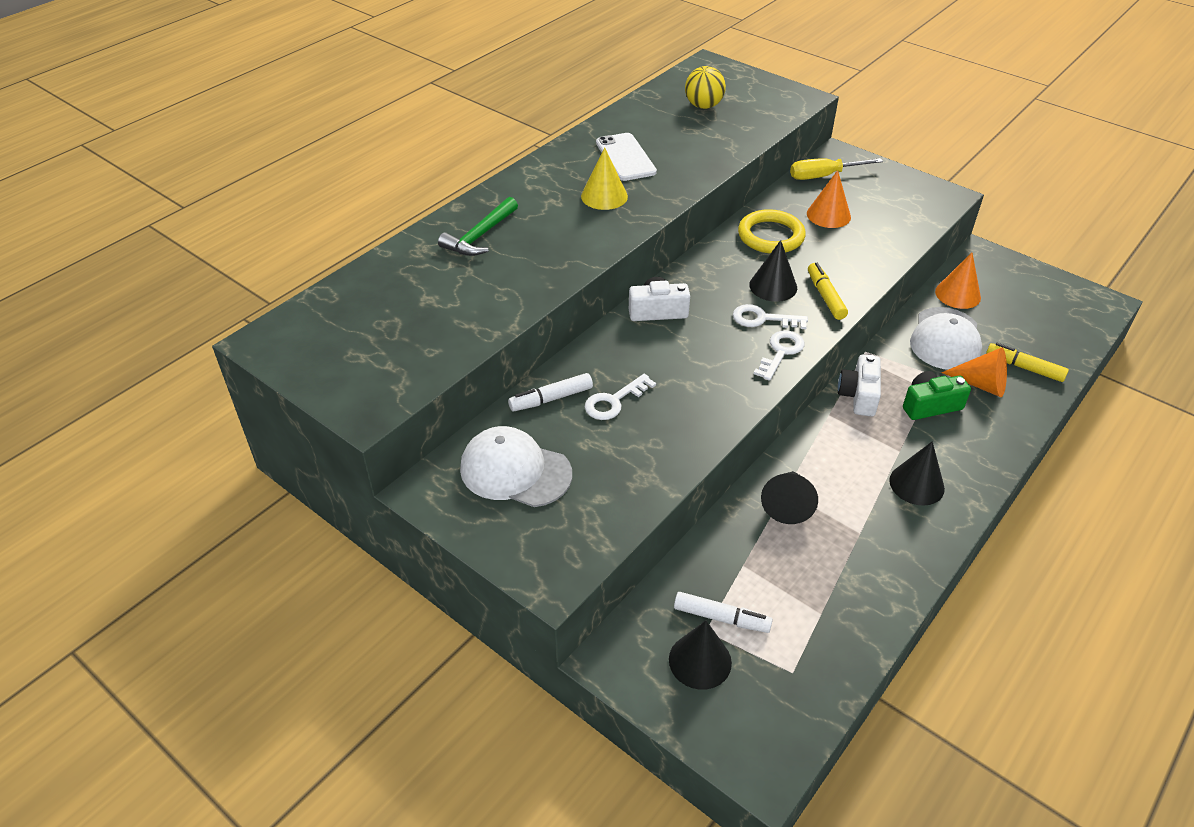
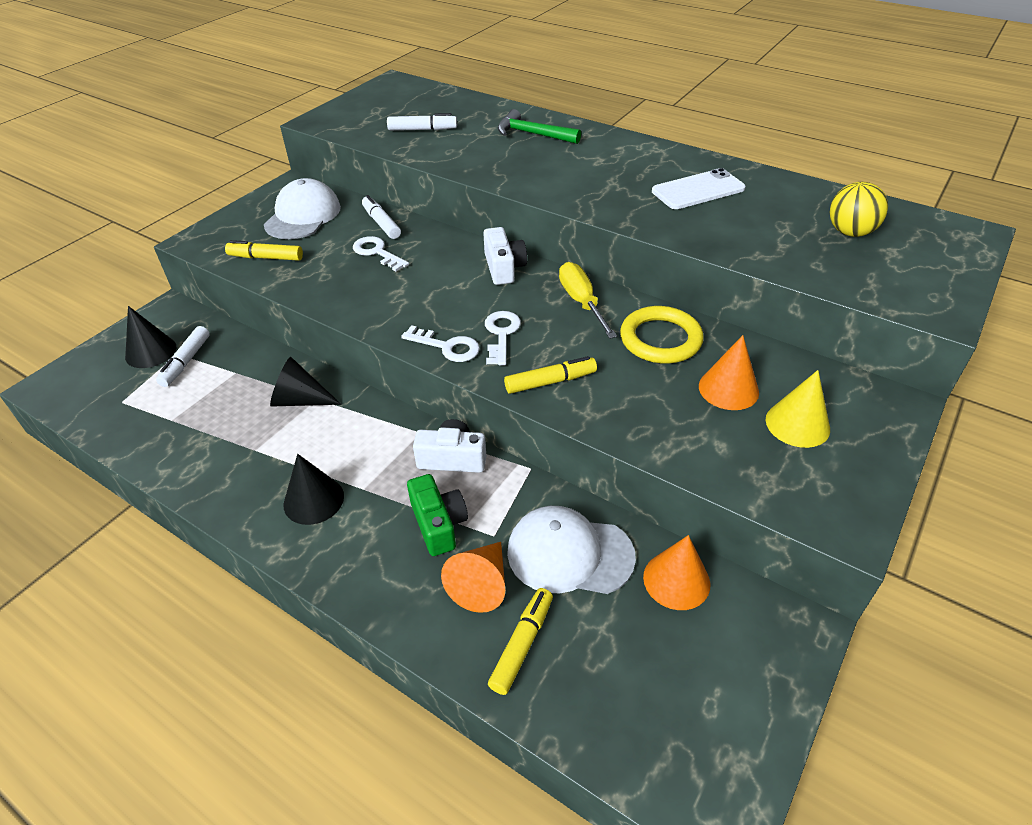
camera: 85 degrees right, 0 degrees up
(436, 315) = (422, 130): none -> white marker
(604, 196) = (617, 183): yellow cone -> yellow cone (797, 424)
(609, 498) = (266, 257): none -> yellow marker
(773, 286) = (561, 341): black cone -> none
(823, 176) = (826, 386): yellow screwdriver -> yellow screwdriver (581, 302)

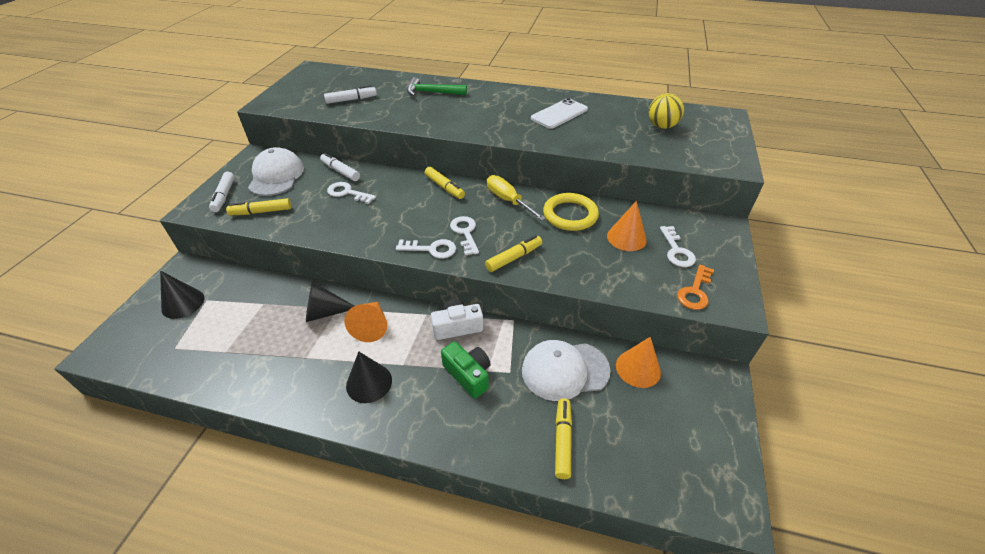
camera: 20 degrees left, 0 degrees up
(186, 362) = (217, 304): white marker -> white marker (224, 196)
(481, 584) = (516, 408): orange cone -> orange cone (371, 326)
(504, 268) = (444, 187): white camera -> yellow marker
(795, 489) = (695, 291): none -> orange key
(797, 424) = (676, 250): yellow cone -> white key

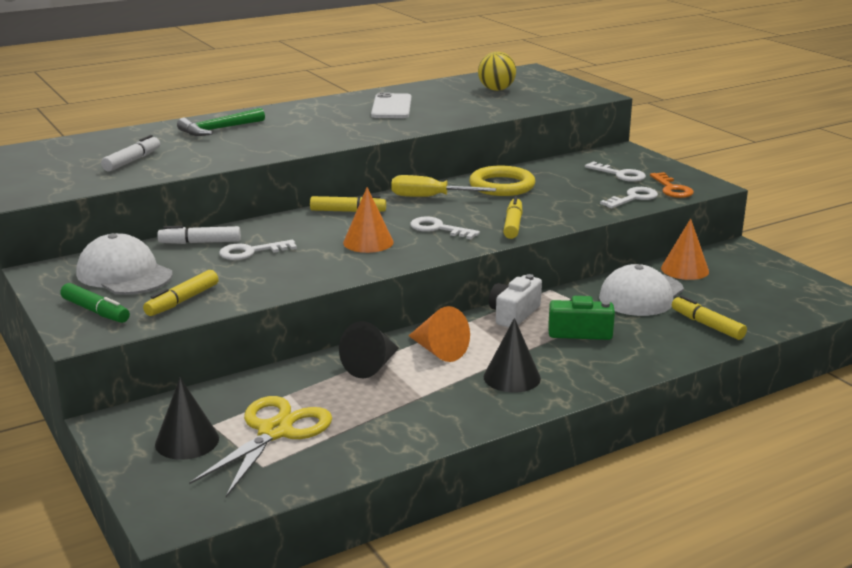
camera: 45 degrees left, 20 degrees down
(216, 327) = (275, 432): none -> yellow scissors
(224, 196) = (96, 311): white marker -> green marker
(431, 249) = (432, 249): white key -> white key (633, 198)
(626, 238) = (572, 181): orange cone -> orange cone (368, 242)

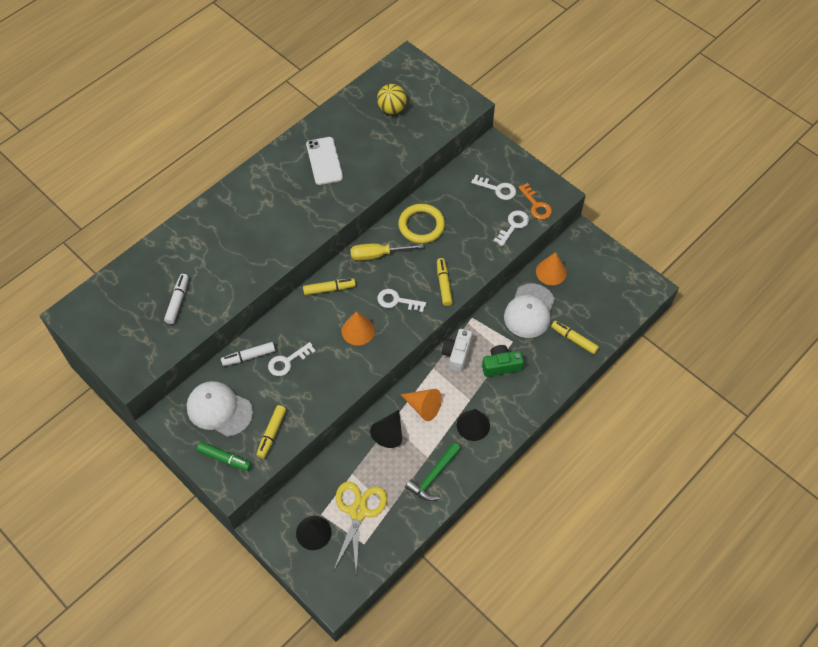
camera: 15 degrees left, 35 degrees up
(218, 129) = (213, 232): green hammer -> green hammer (433, 476)

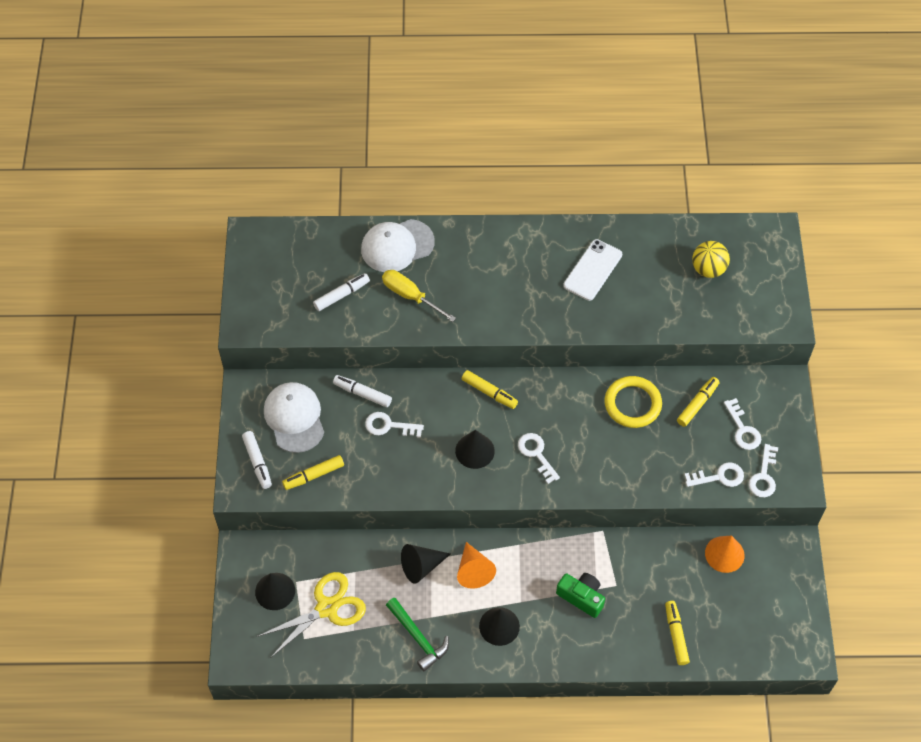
camera: 45 degrees right, 0 degrees up
(224, 458) = (257, 462): green marker -> white marker
(358, 330) = (474, 451): orange cone -> black cone
(377, 255) = (564, 397): yellow screwdriver -> yellow screwdriver (410, 296)
(433, 476) = (418, 637): green hammer -> green hammer turned 120 degrees counterclockwise
(444, 284) = (594, 475): yellow marker -> yellow marker (697, 404)
(457, 354) = (553, 551): white camera -> none
(529, 311) = (662, 572): white cap -> white cap (397, 246)
(536, 205) = (763, 476): orange key -> white key

